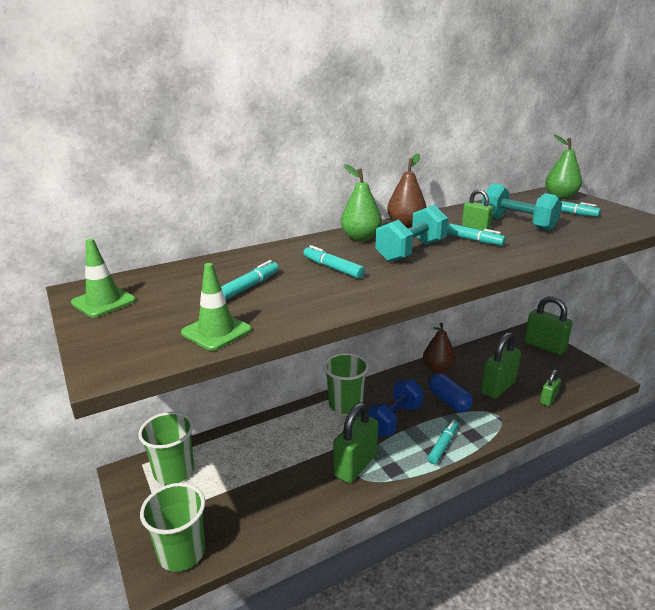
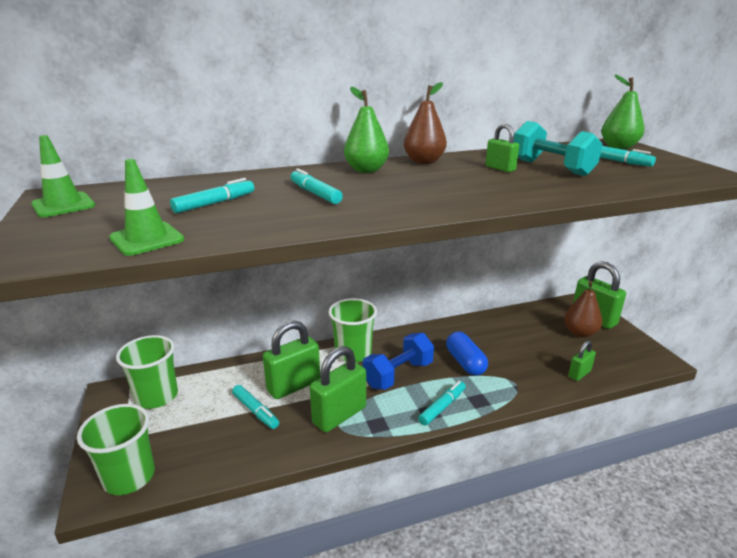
camera: 10 degrees right, 0 degrees up
(411, 251) = (411, 184): turquoise dumbbell -> none
(437, 369) = (465, 329): brown pear -> brown pear (580, 333)
(470, 239) = (486, 178): turquoise marker -> turquoise marker (255, 411)
(498, 387) = (525, 354): green padlock -> green padlock (294, 386)

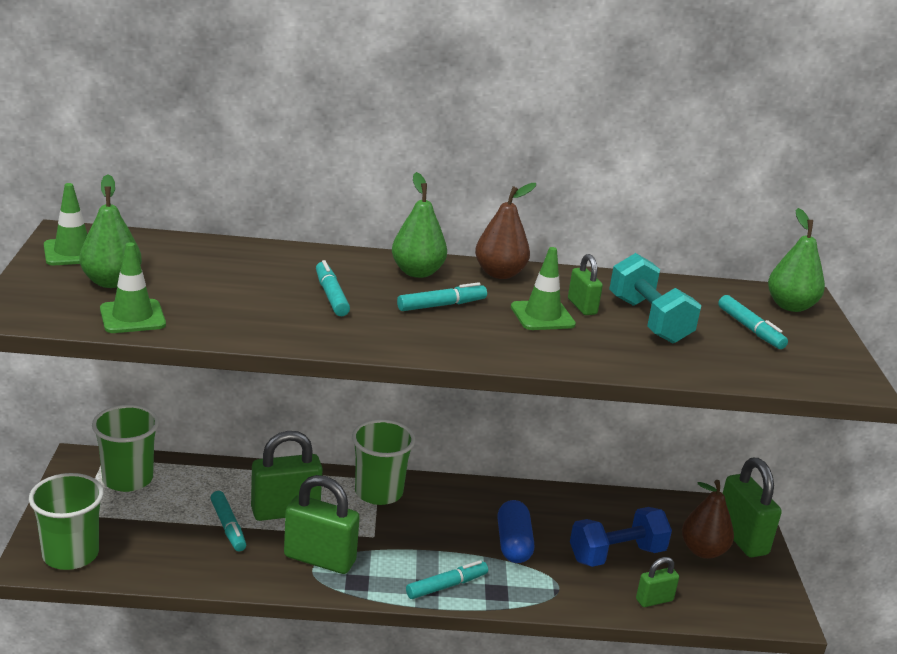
camera: 15 degrees right, 0 degrees up
(112, 218) = (111, 282): none -> green pear
(215, 203) = (219, 285): turquoise marker -> turquoise marker (441, 305)
(339, 415) = (320, 559): green padlock -> green padlock turned 45 degrees clockwise
(398, 374) = (418, 534): blue dumbbell -> blue dumbbell (616, 555)
(481, 177) = (542, 316): none -> green traffic cone

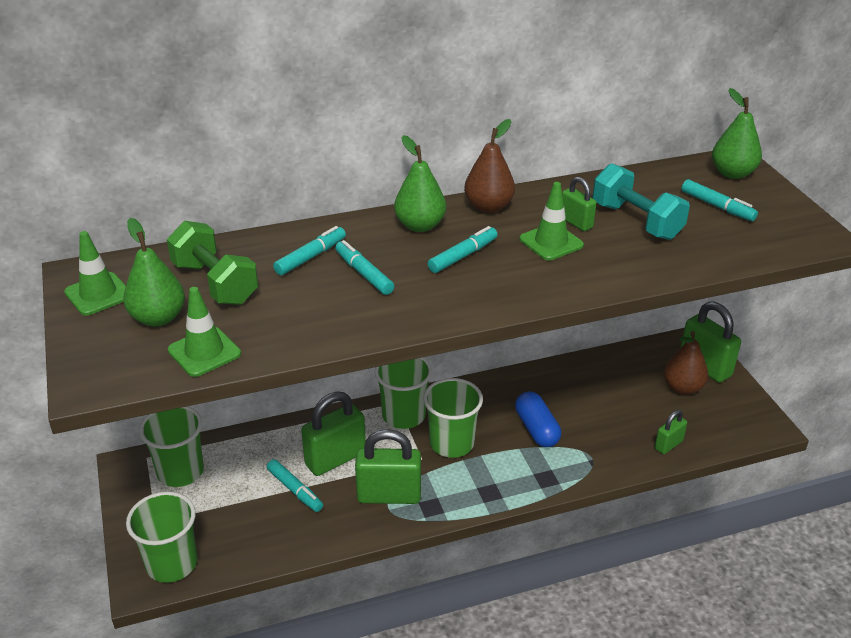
camera: 15 degrees left, 10 degrees up
(184, 269) = (215, 283): none -> green dumbbell
(414, 531) = (451, 443): none -> green cup
(446, 586) = (504, 486): turquoise marker -> turquoise marker (311, 257)
(616, 555) = (620, 413): blue dumbbell -> none

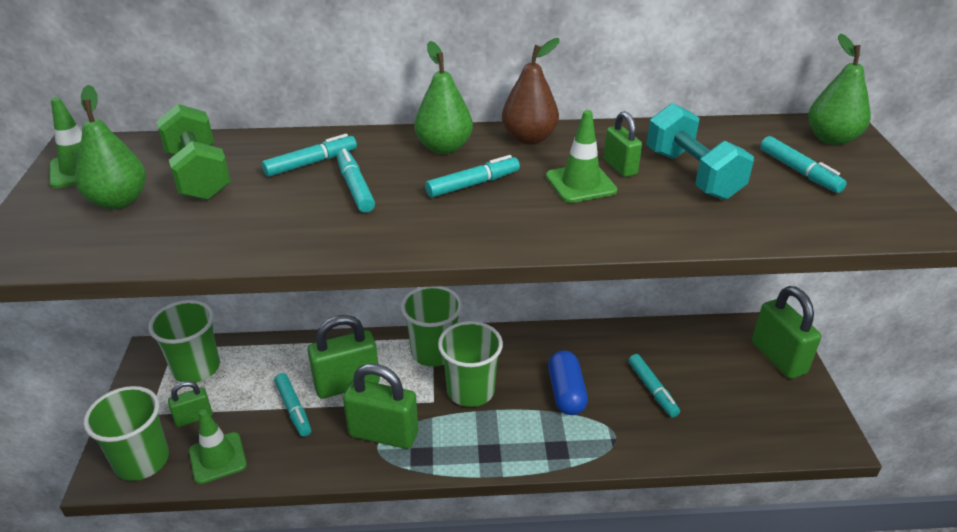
camera: 15 degrees right, 0 degrees up
(204, 352) = (138, 243): green traffic cone -> green traffic cone (218, 458)
(609, 413) = (652, 389): none -> turquoise marker
(668, 445) = (708, 439): green padlock -> green padlock (194, 418)
(682, 388) = (745, 377): brown pear -> none

